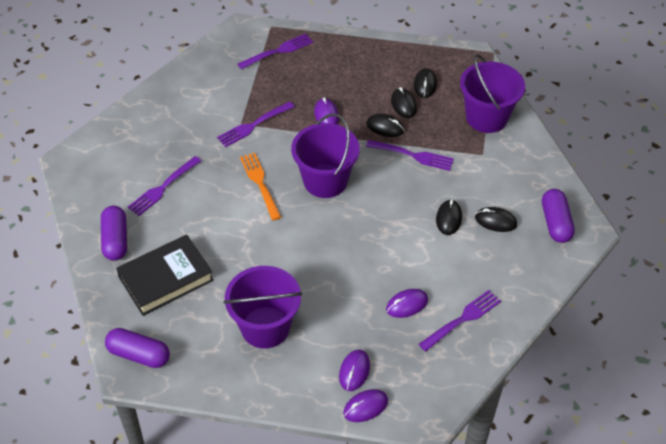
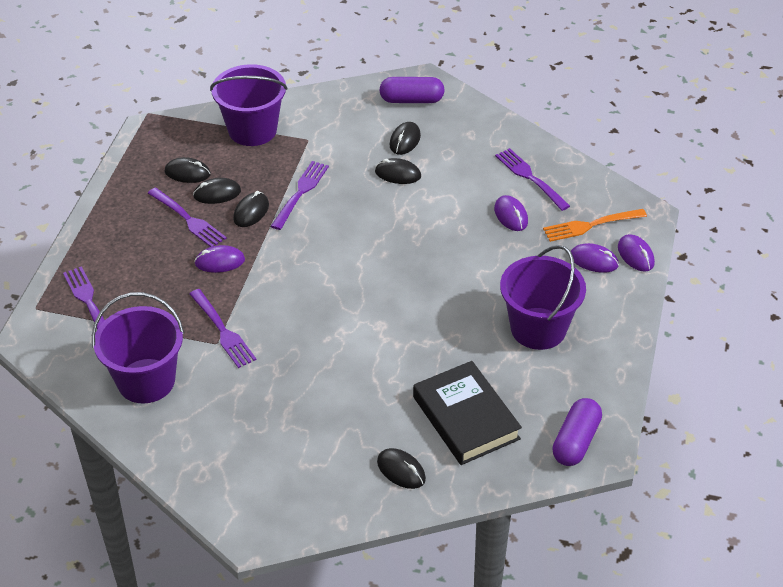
camera: 85 degrees left, 5 degrees down
(115, 240) = (401, 470): purple capsule -> black mouse
(163, 187) = (317, 423): purple fork -> purple fork (188, 219)
(260, 183) = (324, 327): orange fork -> orange fork (591, 225)
(325, 181) = (328, 268): purple bucket -> purple bucket (146, 381)

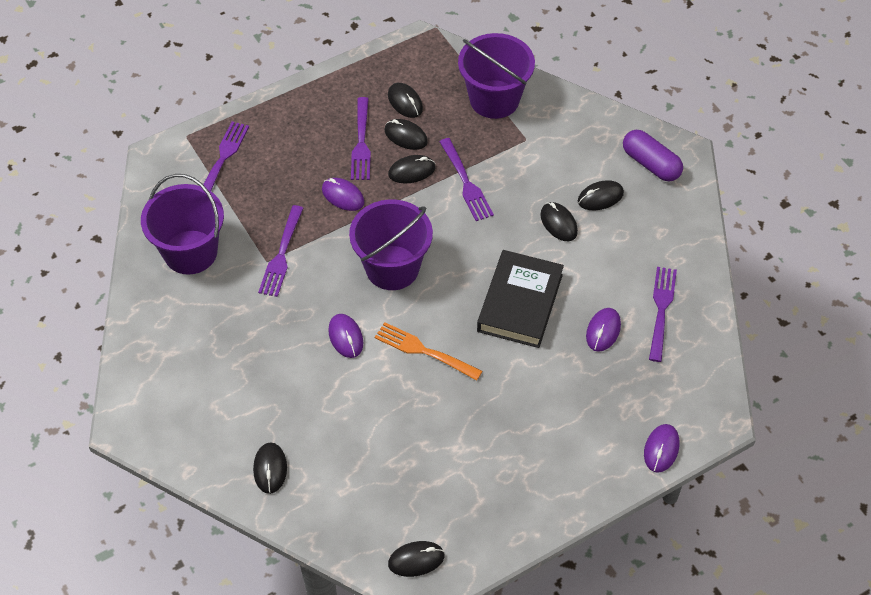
camera: 45 degrees right, 10 degrees up
(300, 193) = (466, 182): purple fork -> purple fork turned 90 degrees clockwise
(466, 418) = (362, 469): black book -> black book (520, 303)
(538, 328) = (503, 445): purple bucket -> purple bucket (392, 268)
(576, 441) = (416, 560): purple capsule -> black mouse
(591, 225) = (658, 392): orange fork -> orange fork (424, 351)
(594, 260) = (620, 425): purple mouse -> purple mouse (345, 337)

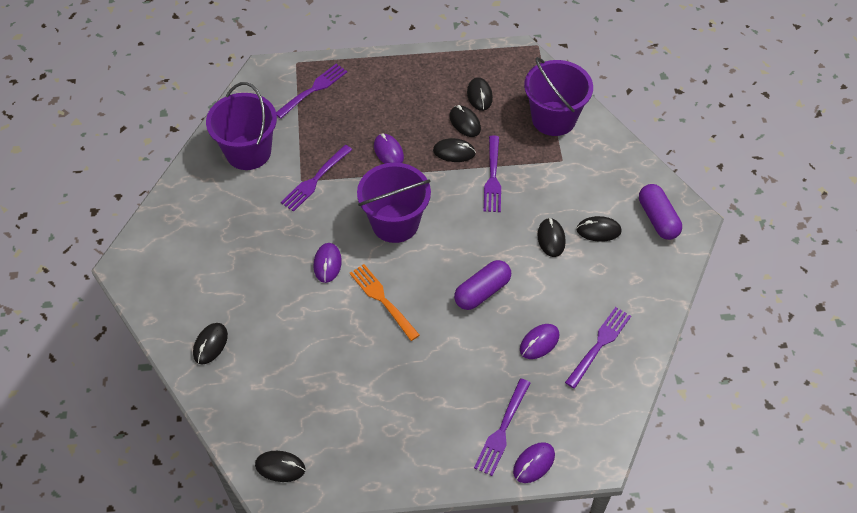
camera: 25 degrees right, 0 degrees up
(361, 142) = (426, 115): purple fork -> purple fork (502, 430)
(520, 303) = (482, 292): black book -> purple capsule

